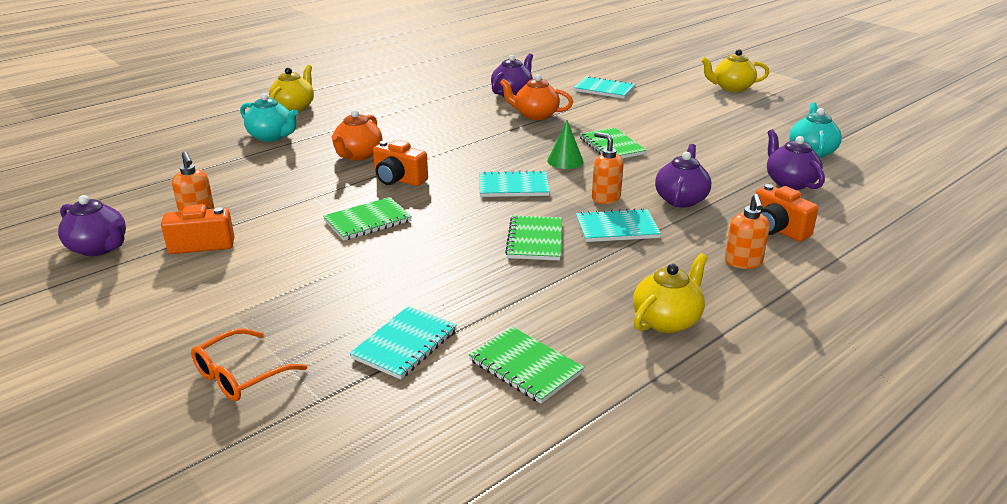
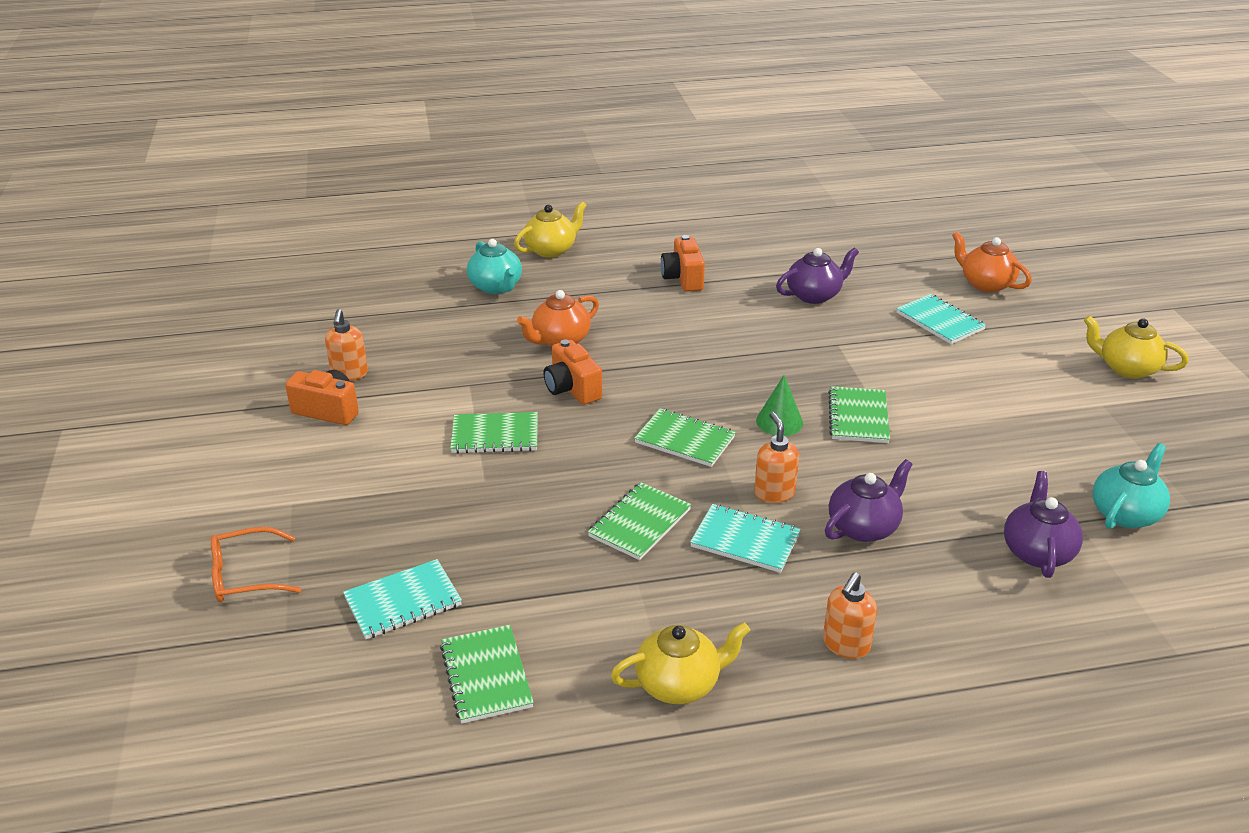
camera: 30 degrees right, 5 degrees up
(99, 248) = (243, 384): purple teapot -> none
(513, 186) = (685, 440): turquoise notebook -> green notebook
(535, 115) = (810, 339): orange teapot -> orange teapot (986, 284)
(777, 229) = (940, 616): orange camera -> orange camera (683, 278)

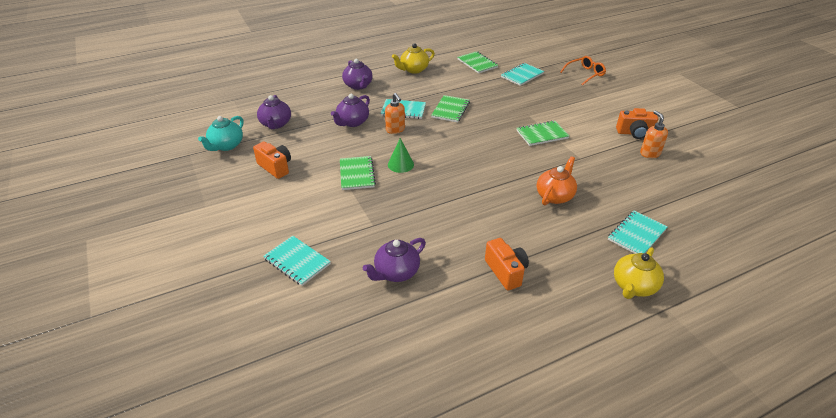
camera: 165 degrees right, 5 degrees up
(496, 287) = (636, 234): turquoise teapot -> turquoise notebook
(572, 389) = (523, 165): orange camera -> orange camera (275, 167)
(685, 440) = (447, 147): green notebook -> none
(845, 645) = (358, 86): orange soap dispenser -> purple teapot
(986, 284) = (248, 317): orange teapot -> none
(1127, 368) = (172, 239): yellow teapot -> none

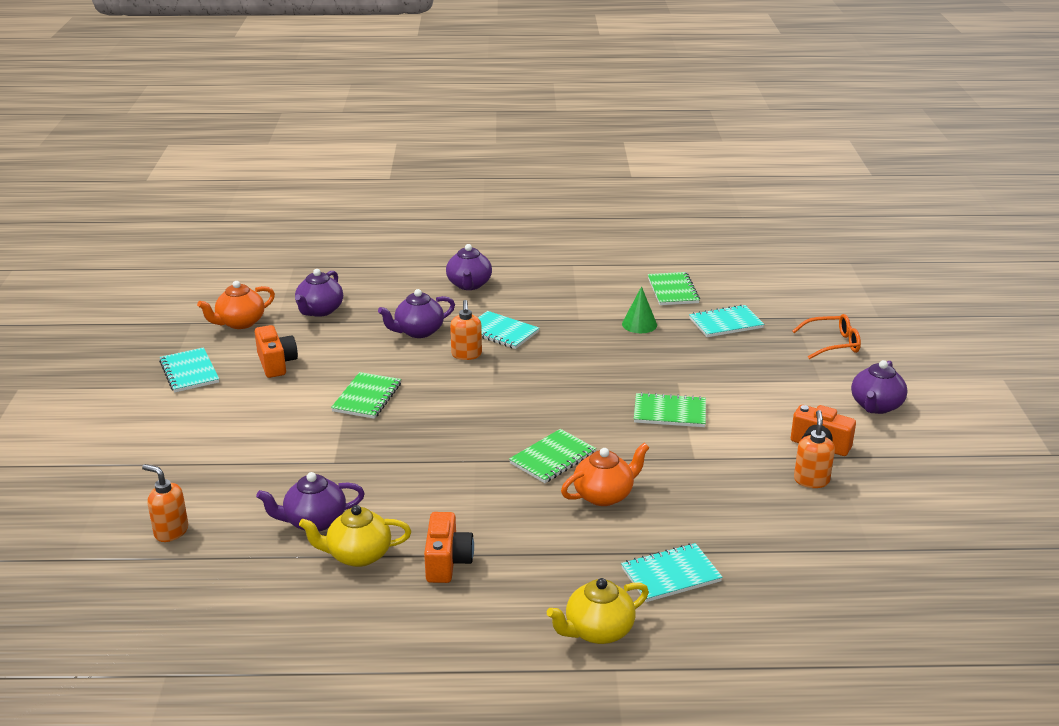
camera: 25 degrees right, 10 degrees down
(226, 145) = (240, 323): turquoise teapot -> orange teapot
(297, 261) = (213, 476): turquoise notebook -> turquoise notebook (189, 372)
(300, 316) = (171, 532): none -> orange soap dispenser
(400, 164) = (433, 400): green cone -> green cone (639, 324)
(413, 70) = (568, 279): yellow teapot -> yellow teapot (358, 555)
(450, 110) = (568, 347): green notebook -> green notebook (552, 458)
(638, 103) = (876, 406): none -> purple teapot

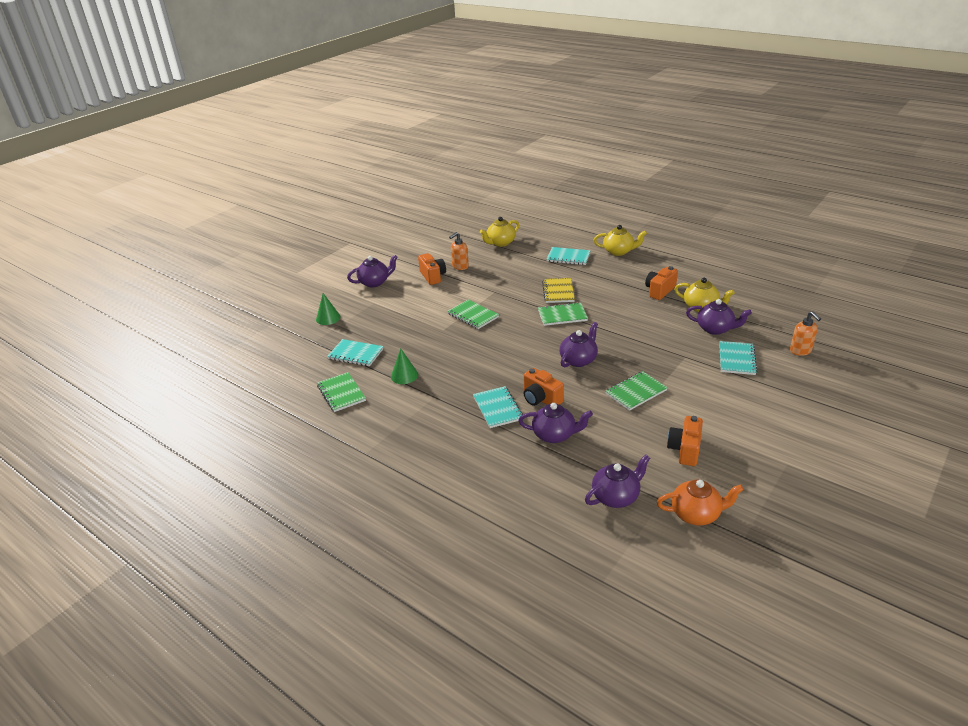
camera: 140 degrees left, 5 degrees up
(189, 372) = (761, 471): turquoise notebook -> turquoise notebook (737, 359)
(466, 355) = (541, 399): orange soap dispenser -> orange camera
(469, 285) = (468, 469): purple teapot -> purple teapot (578, 360)
(604, 495) = (558, 291): orange teapot -> yellow notebook
(673, 290) = (341, 393): green notebook -> green notebook turned 60 degrees counterclockwise
(829, 559) = (500, 243): none -> yellow teapot
(833, 344) = (328, 318): orange glasses -> green cone

